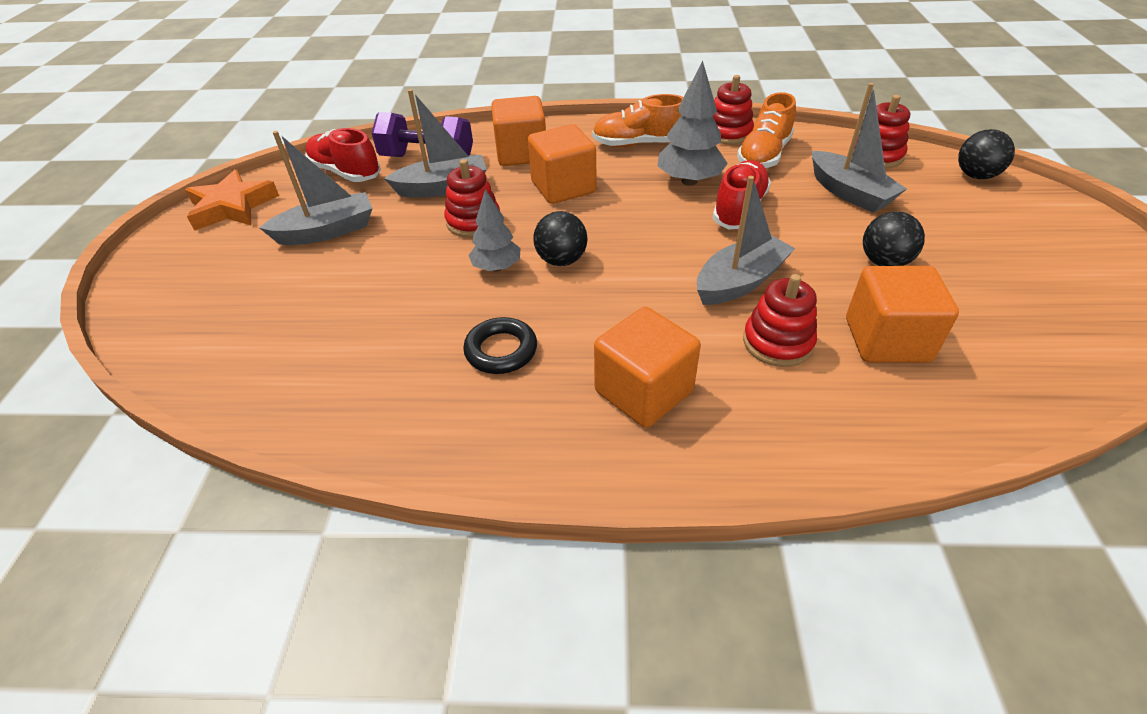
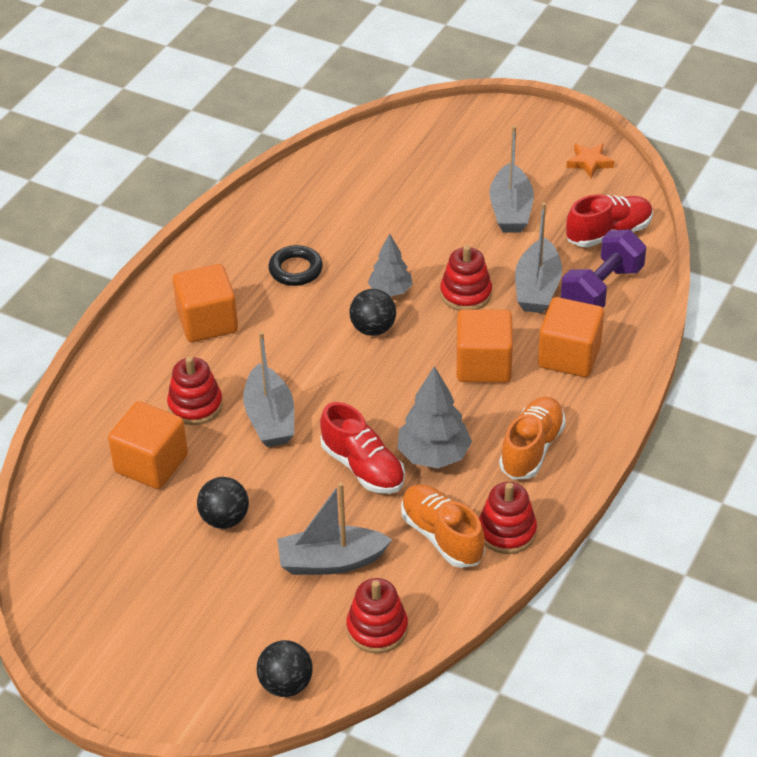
camera: 115 degrees right, 0 degrees up
(232, 207) = (589, 162): orange star -> orange star, size x0.59

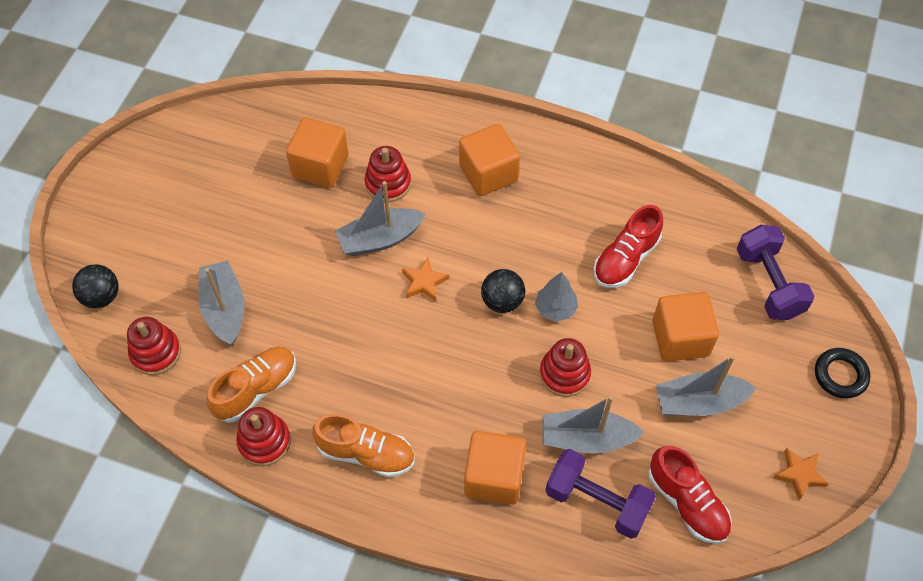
camera: 80 degrees right, 15 degrees up
(224, 519) = (265, 226): black ball -> none
(295, 270) = (568, 228): black ring -> black ring (840, 375)
(335, 386) = (424, 282): none -> orange star
(363, 467) = (330, 317): red shoe -> red shoe (625, 259)
(394, 147) = (768, 283): none -> purple dumbbell
(434, 455) = (349, 371): grey tree -> none
(483, 365) = (469, 400): orange cube -> orange cube (680, 338)

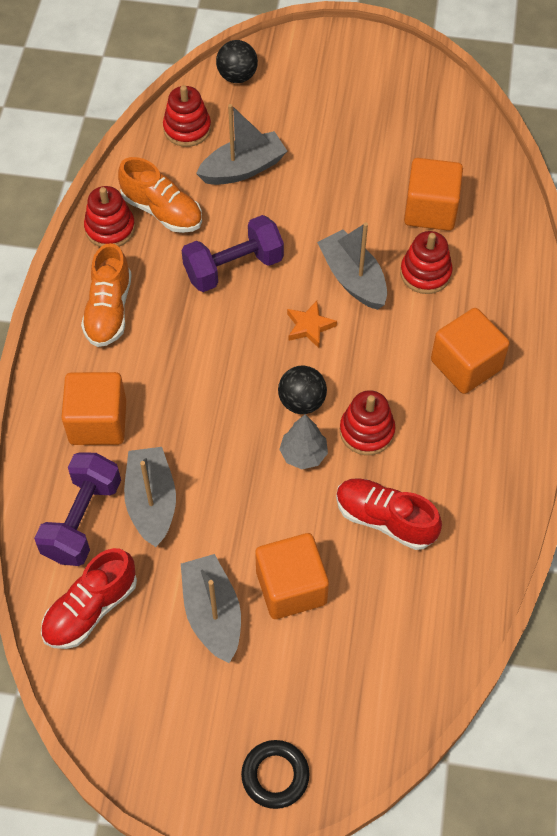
camera: 80 degrees right, 0 degrees up
(564, 374) = (224, 472): red stacking toy -> red stacking toy (366, 431)
(768, 283) = (388, 684): purple dumbbell -> purple dumbbell (233, 268)
(799, 474) = (138, 729): orange star -> none

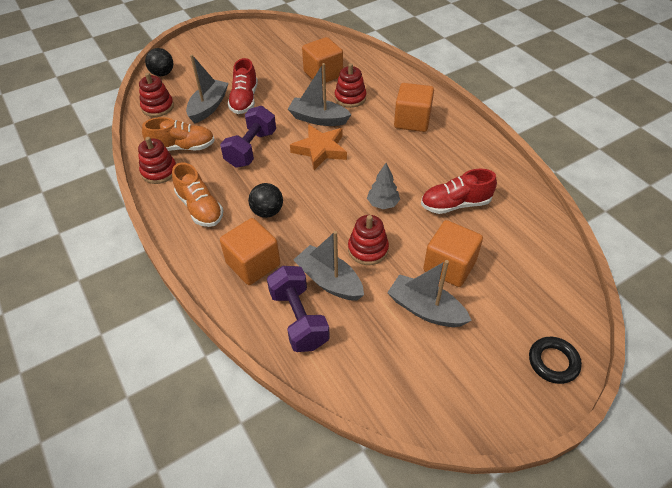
camera: 40 degrees left, 10 degrees down
(91, 608) = (356, 361): red shoe -> red shoe (244, 100)
(302, 402) = (354, 182): black ball -> black ball (267, 211)
(309, 326) = (320, 150): orange star -> orange star, size x1.69
(366, 431) = (401, 174): red stacking toy -> red stacking toy (368, 249)

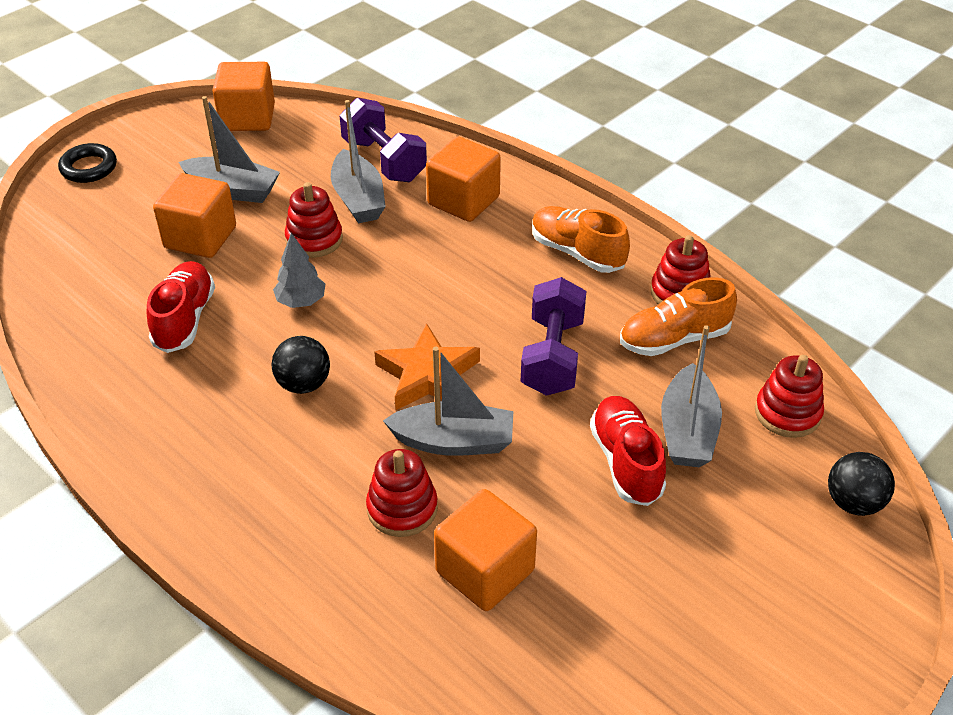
camera: 165 degrees right, 5 degrees down
(267, 211) = (474, 263): black ball -> black ball (303, 384)
(329, 281) = (358, 199): grey boat -> grey boat turned 45 degrees clockwise
(412, 121) = (261, 470): orange cube -> orange cube (248, 118)
(455, 204) = (184, 319): red shoe -> red shoe turned 60 degrees counterclockwise

